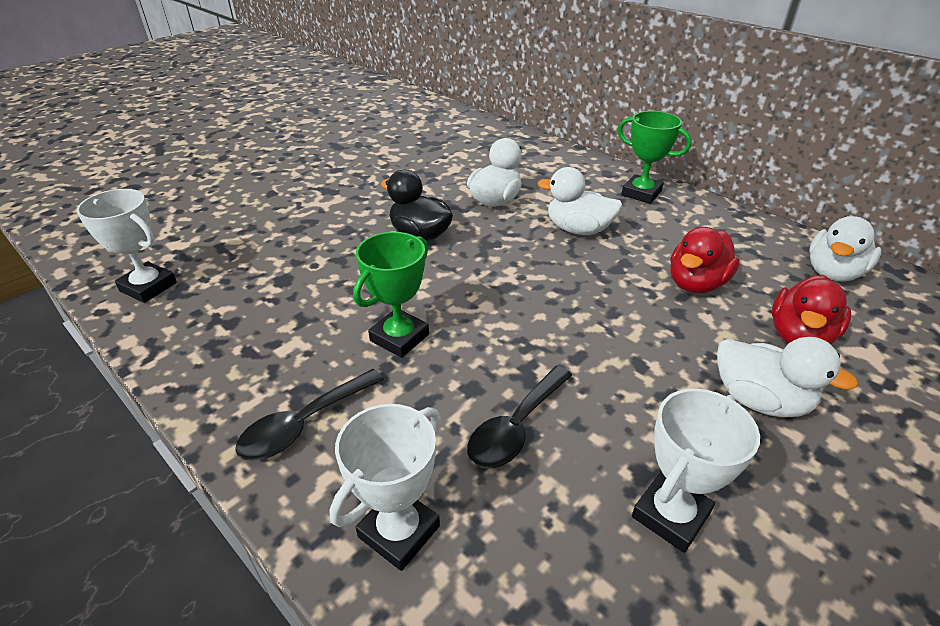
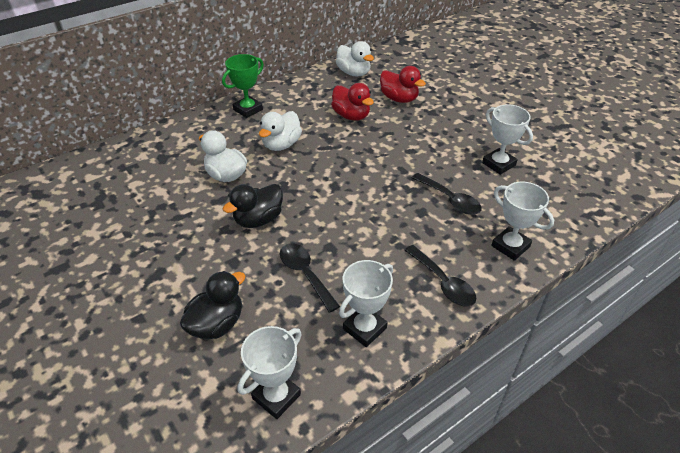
camera: 80 degrees left, 5 degrees up
(227, 344) = (364, 328): none -> white trophy
(256, 235) = (217, 324): none -> black duck
(326, 283) = (305, 274): none -> black spoon
(399, 337) = (374, 238): green trophy -> none
(759, 400) = (438, 123): white duck -> none

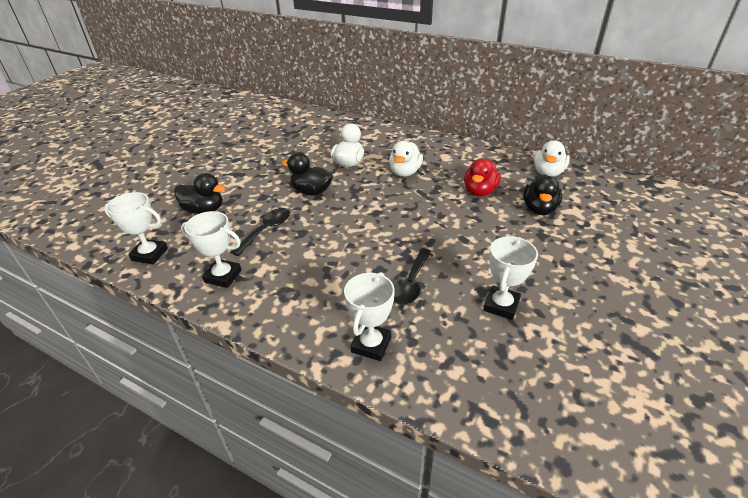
camera: 65 degrees right, 5 degrees down
(248, 109) = (433, 145): green trophy -> none
(281, 145) = (405, 172): white duck -> white duck turned 75 degrees counterclockwise
(399, 99) = (539, 209): red duck -> black duck
(443, 283) = (294, 307): black spoon -> none

